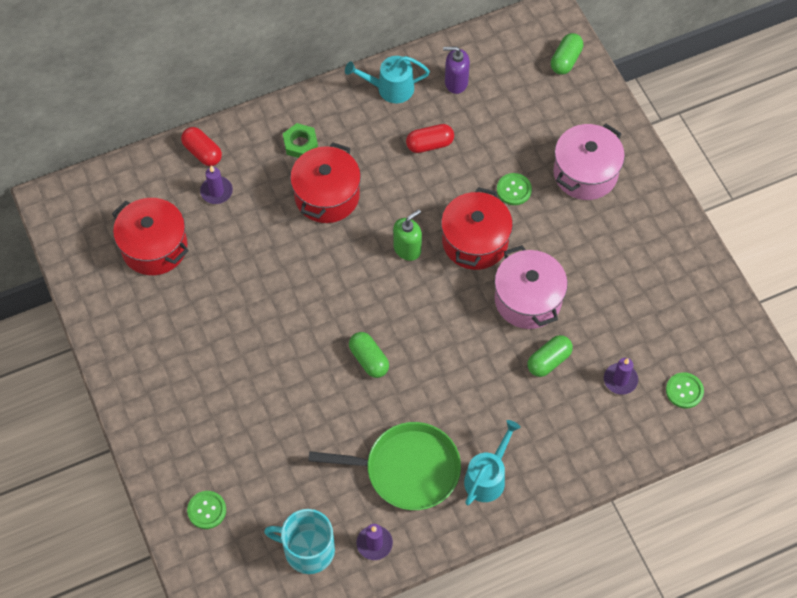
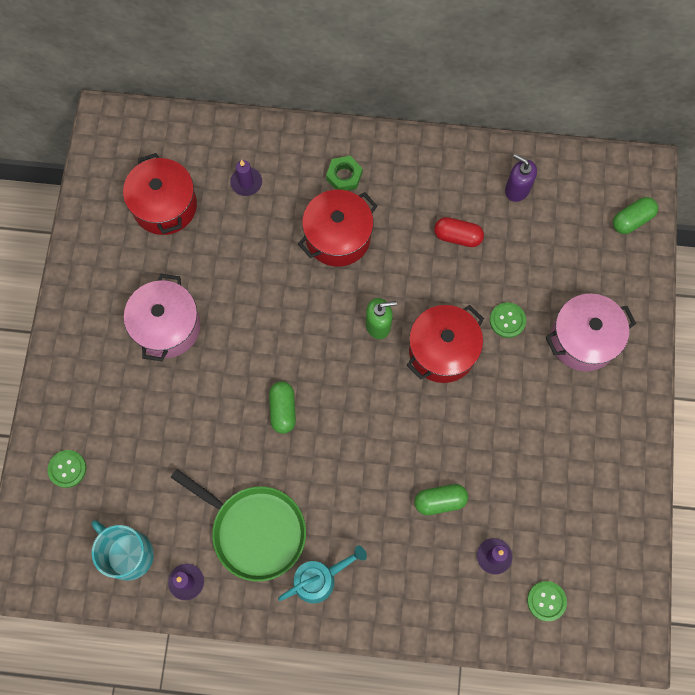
camera: 30 degrees right, 10 degrees up
(202, 152) = (256, 140): red capsule -> none
(390, 88) = (454, 165): turquoise watering can -> none
(528, 300) = (456, 432): pink pot -> pink pot (167, 327)

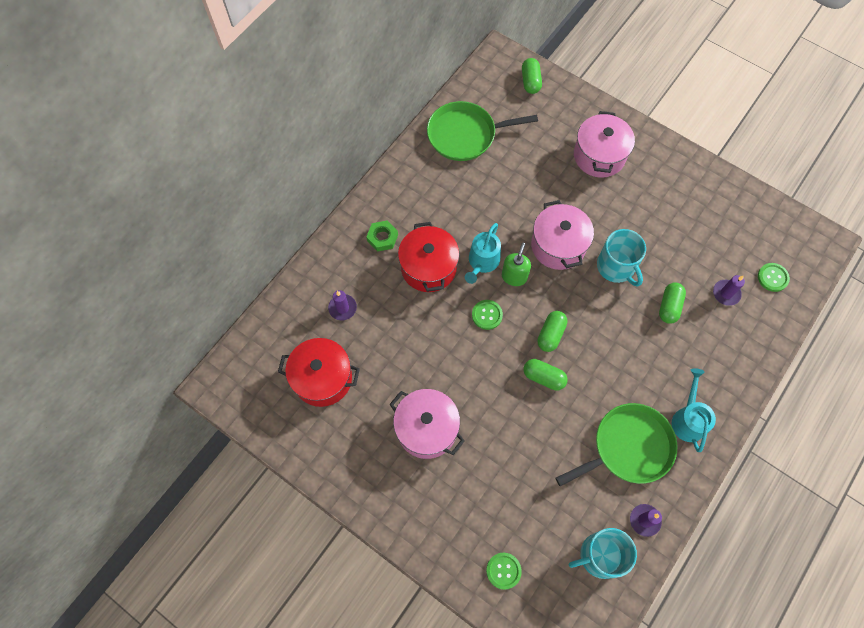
camera: 60 degrees left, 5 degrees down
(334, 393) = (550, 334): none -> green capsule
(376, 285) = (482, 262): none -> turquoise watering can
(442, 351) = (558, 245): red pot -> pink pot
(454, 423) = (616, 267): none -> turquoise mug
(457, 236) = (477, 190): red capsule -> none
(507, 320) = (559, 193): green button -> green button (487, 315)
(517, 189) = (465, 135): purple soap dispenser -> green pan

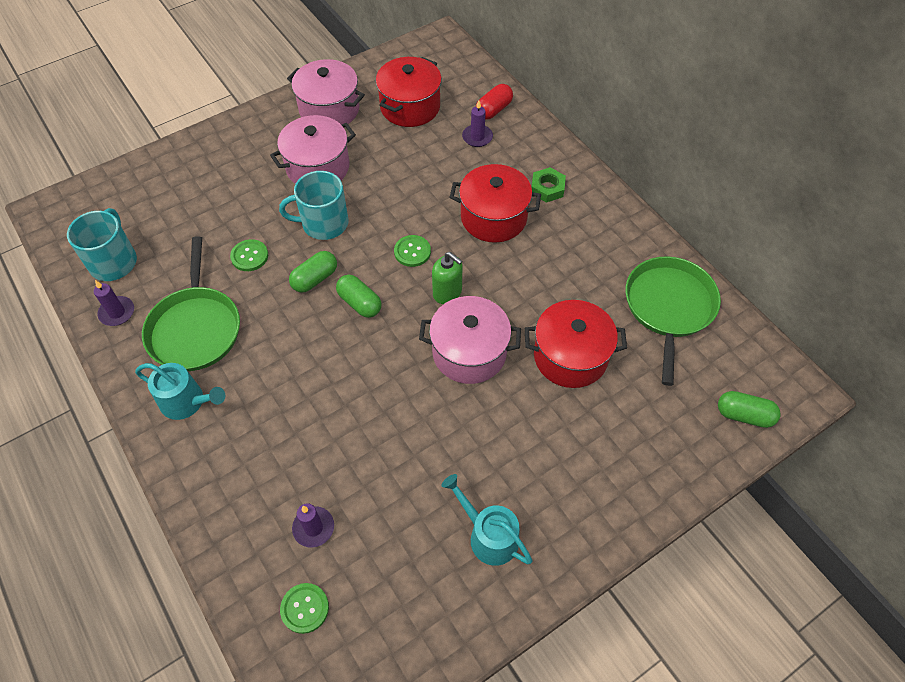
camera: 110 degrees right, 10 degrees down
(303, 305) = (493, 110): none -> red capsule
(482, 262) = (479, 268): turquoise watering can -> turquoise watering can (489, 536)
(503, 571) = (155, 184): green button -> green button (249, 256)
(532, 183) = (570, 356): none -> red pot
(599, 156) = (589, 456): pink pot -> pink pot (329, 110)
(616, 267) = (412, 406): turquoise mug -> turquoise mug (323, 223)
(669, 306) = (331, 445): green capsule -> none

